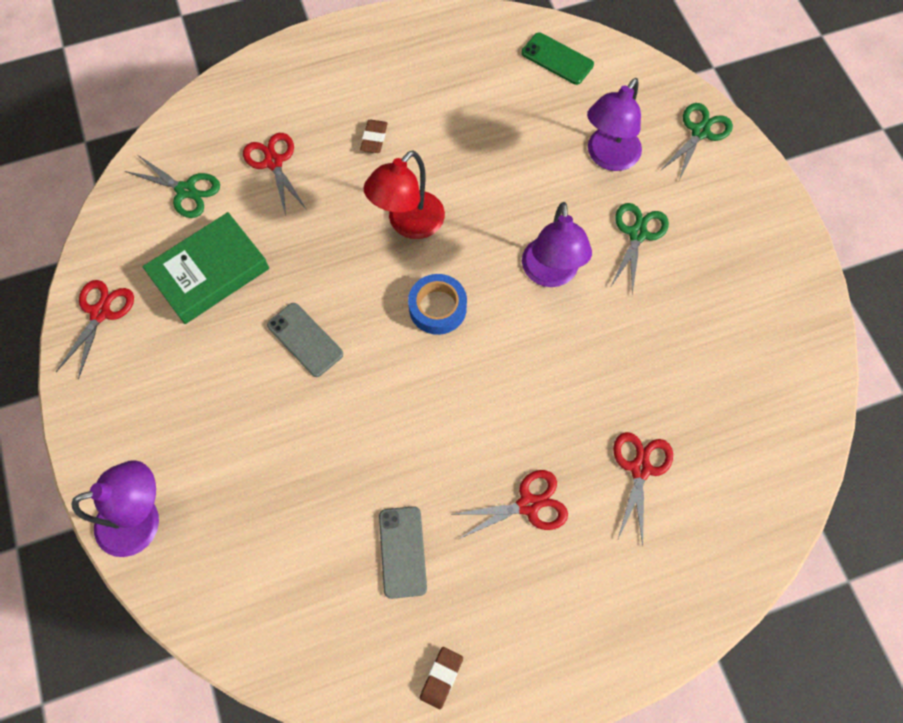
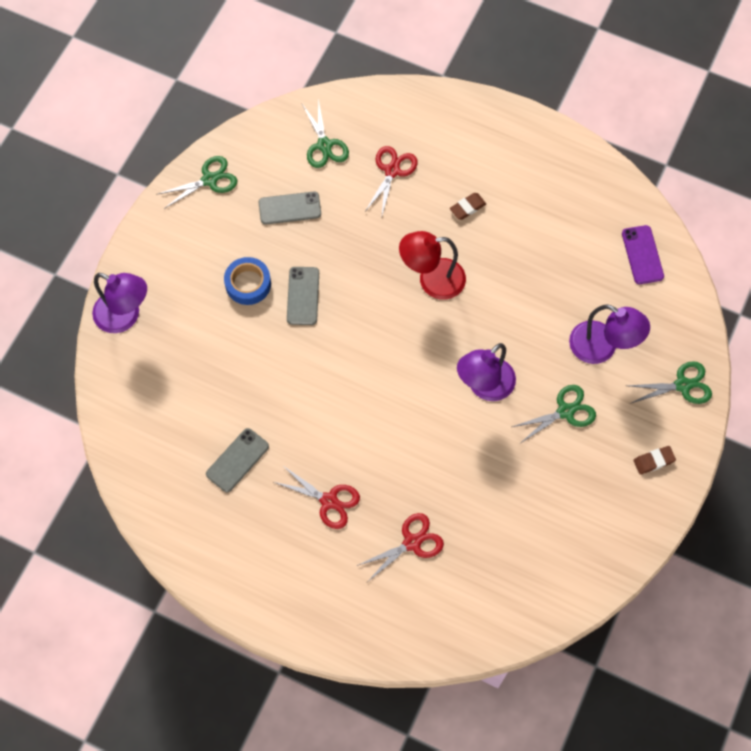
camera: 45 degrees right, 0 degrees up
(100, 313) = (209, 180): red scissors -> green scissors
(209, 272) = (289, 208): green book -> grey phone
(437, 308) = (396, 345): blue tape -> blue tape (248, 284)
(441, 677) = (192, 541): brown eraser -> brown eraser (654, 461)
(557, 59) = (642, 255): green phone -> purple phone
(608, 157) = (602, 348): purple lamp -> purple lamp turned 135 degrees counterclockwise

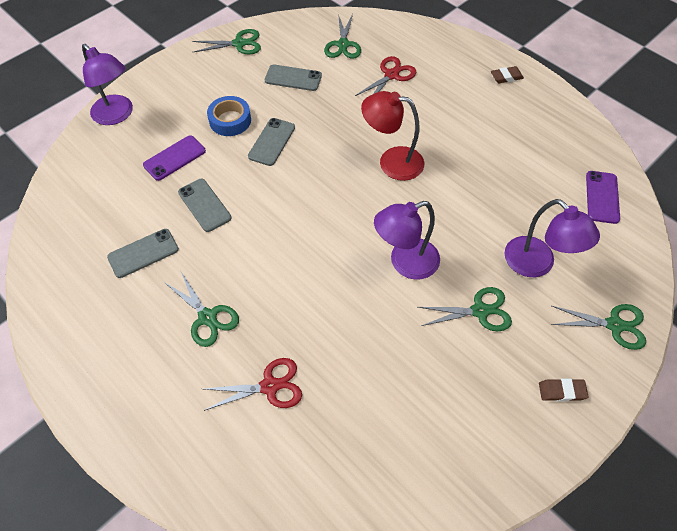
camera: 20 degrees right, 10 degrees down
(213, 347) = (174, 158): none -> purple phone
(270, 390) = (204, 205): none -> grey phone
(329, 501) = (207, 317): red scissors -> green scissors
(467, 207) = (447, 117): brown eraser -> brown eraser (506, 77)

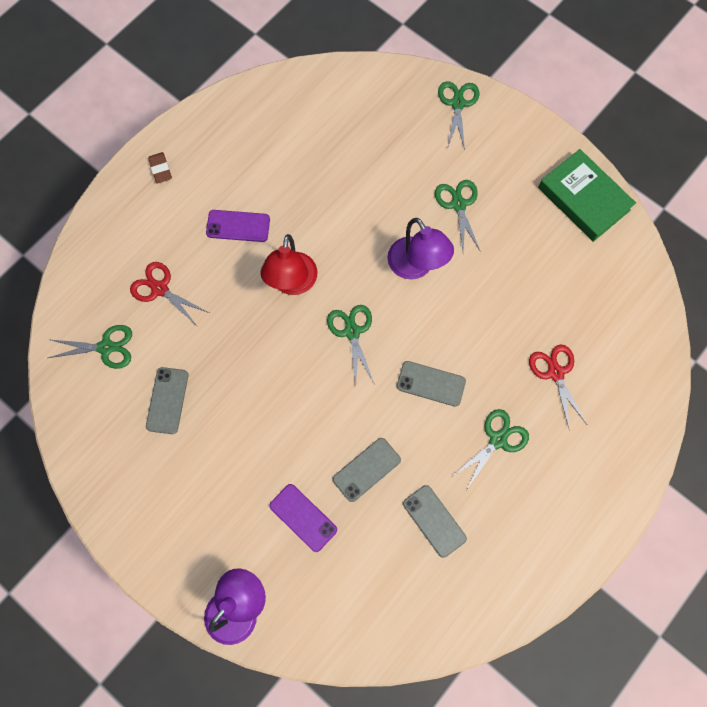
camera: 95 degrees left, 15 degrees up
(230, 120) = (241, 464): blue tape -> none
(239, 43) = (104, 477): green scissors -> green scissors (352, 332)
(272, 142) = (272, 411): grey phone -> grey phone (431, 383)
(493, 456) = (583, 199): none -> green book
(537, 264) = (404, 156): purple lamp -> none
(562, 391) = (522, 147): brown eraser -> none
(602, 197) = (323, 96): purple phone -> purple phone (238, 226)

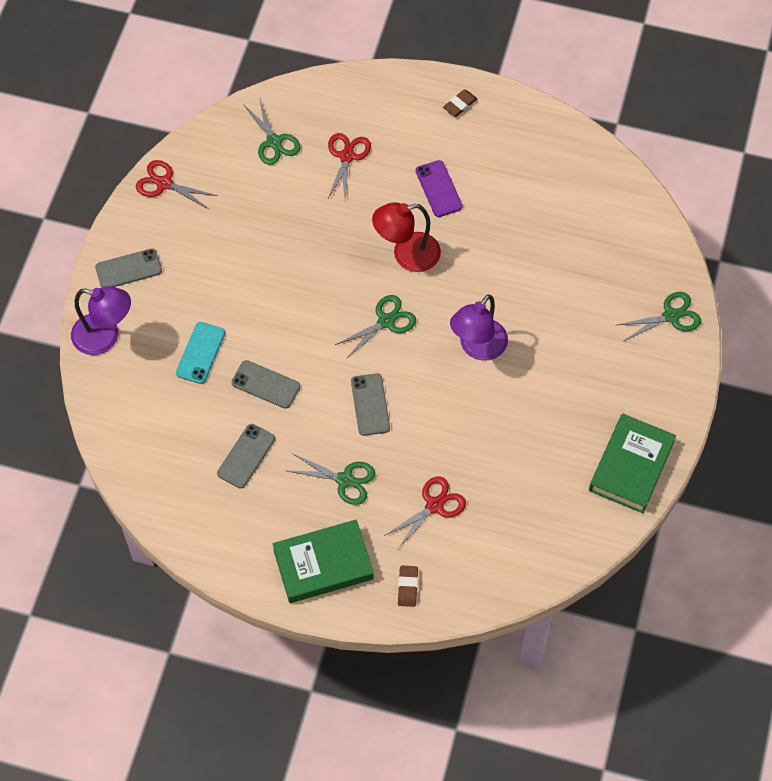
camera: 65 degrees right, 10 degrees down
(94, 472) = (164, 183): none -> red scissors
(167, 400) = (251, 208): grey phone -> grey phone (128, 269)
(303, 517) = (200, 353): purple phone -> turquoise phone
(458, 204) = (562, 358): green scissors -> none
(575, 497) = (323, 564): none -> green book
(626, 431) = (407, 587): none -> brown eraser

